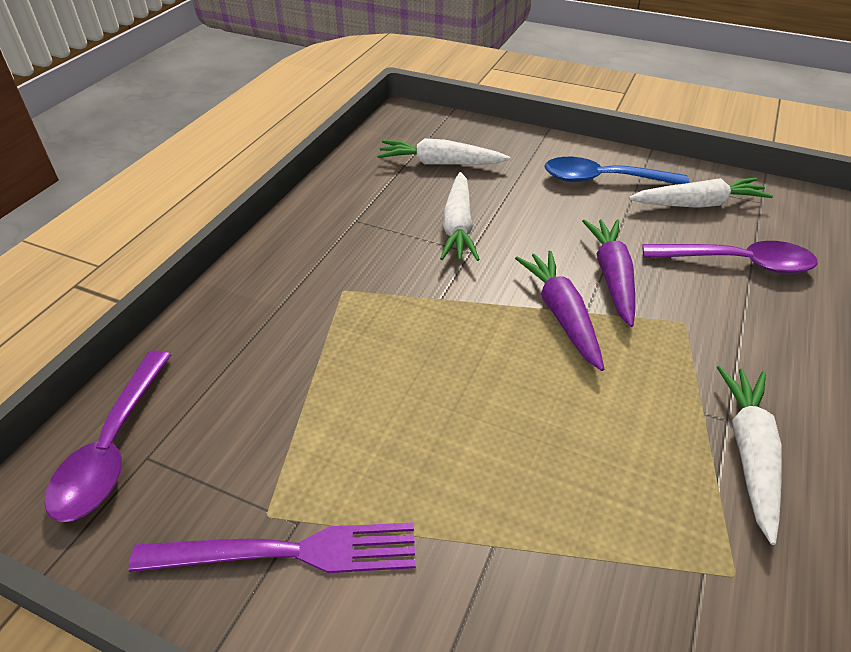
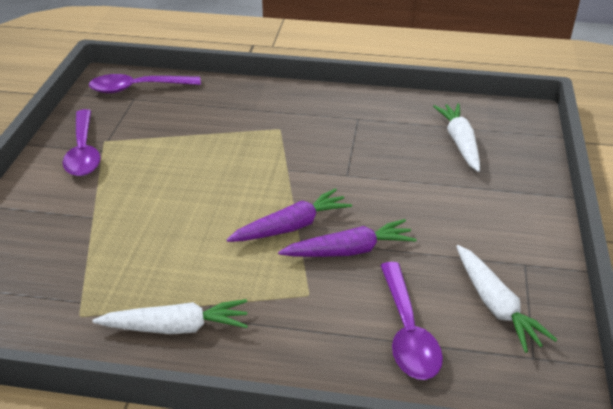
camera: 75 degrees right, 5 degrees down
(288, 552) = (83, 152): purple fork -> purple spoon
(458, 227) = (375, 164): white carrot -> none
(603, 180) = (498, 238): blue spoon -> none

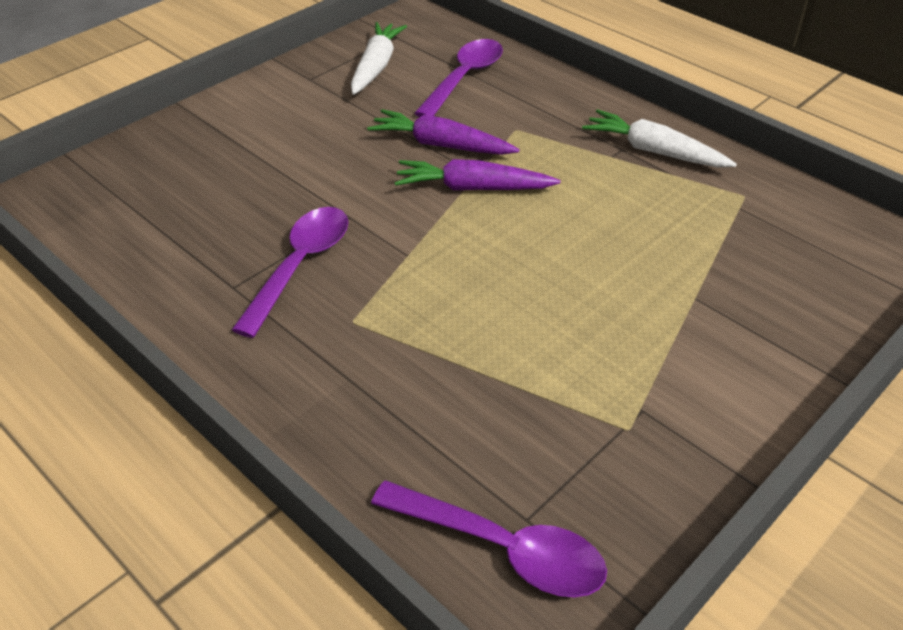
camera: 145 degrees left, 5 degrees up
(83, 152) = (671, 420): purple spoon -> purple spoon (300, 266)
(460, 142) = (175, 195): white carrot -> none

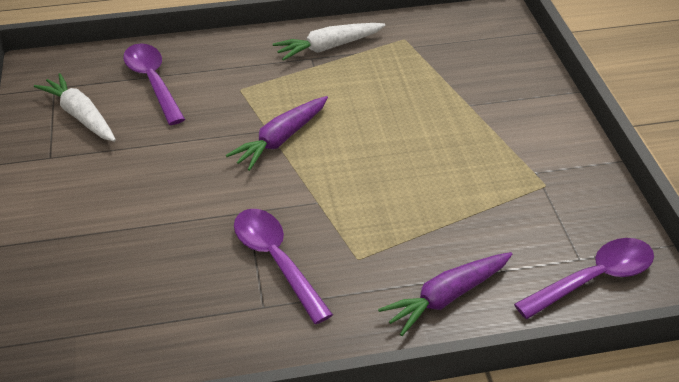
camera: 55 degrees left, 0 degrees up
(441, 145) = (217, 130): purple carrot -> purple carrot (446, 297)

